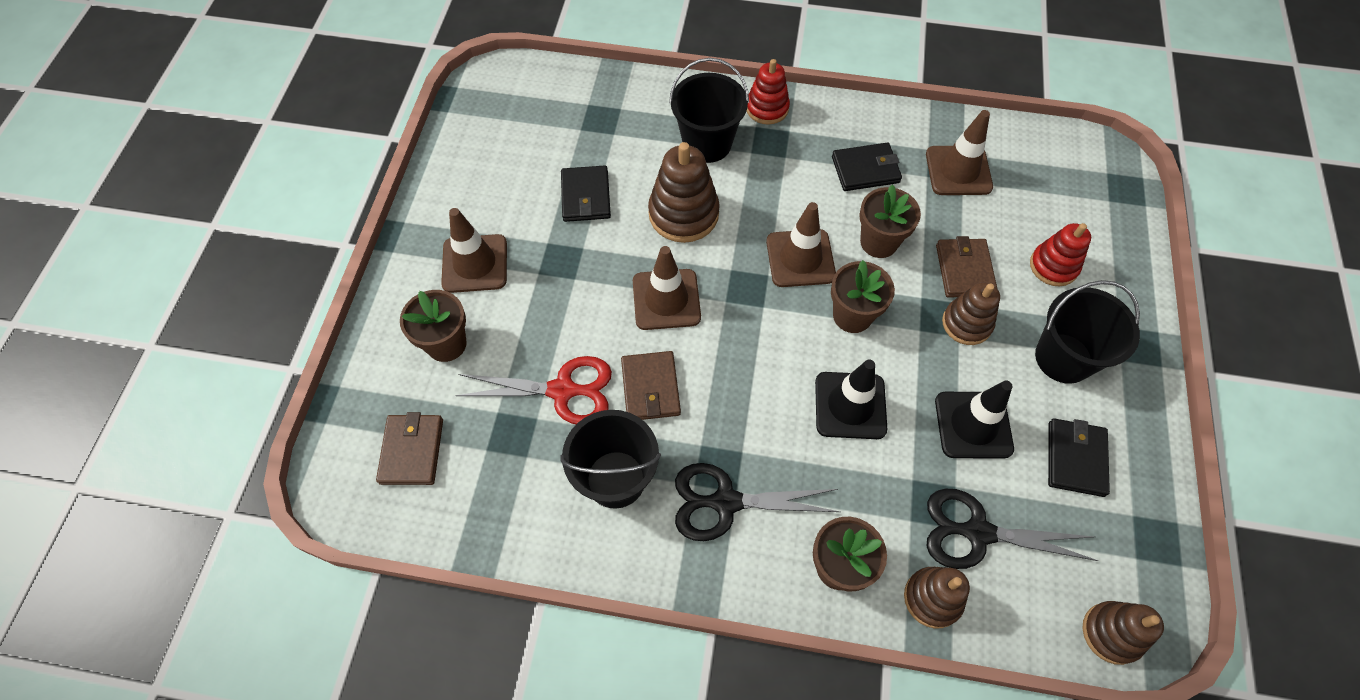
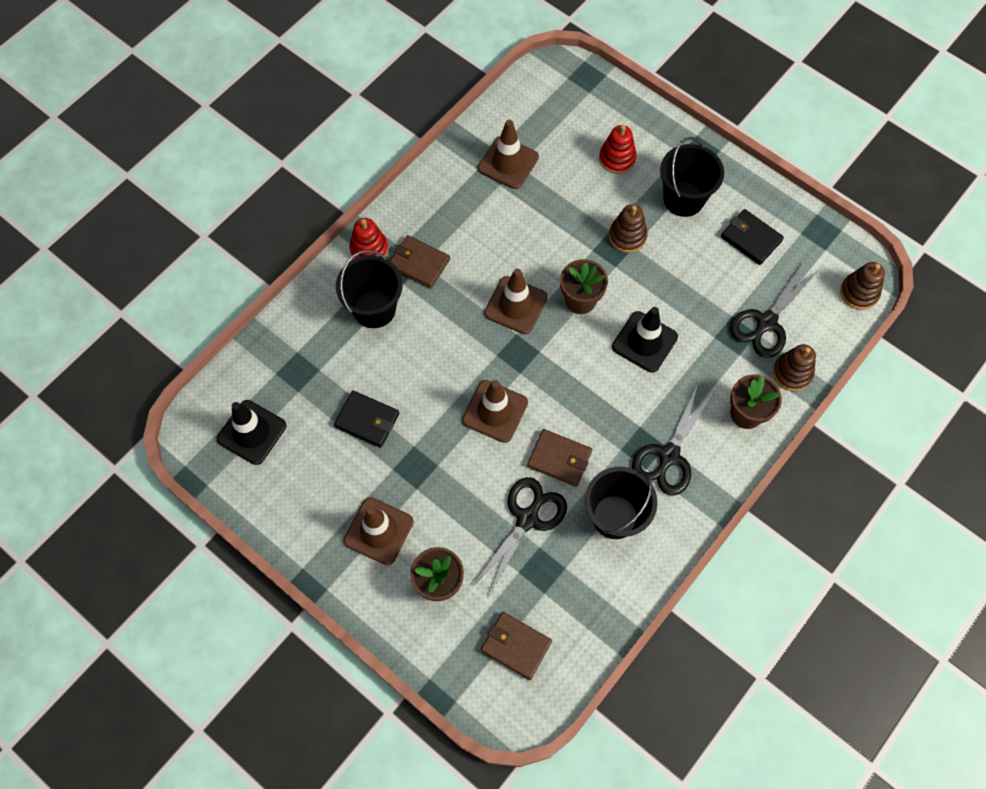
camera: 60 degrees left, 5 degrees up
(563, 390) = (527, 518): red scissors -> black scissors
(683, 214) = (428, 360): brown stacking toy -> none
(865, 169) = (468, 219): black wallet -> none
(878, 242) = (534, 248): brown flower pot -> none
(964, 270) = (588, 211): brown wallet -> brown wallet (419, 263)
(973, 425) = (698, 279): black traffic cone -> black traffic cone (252, 432)

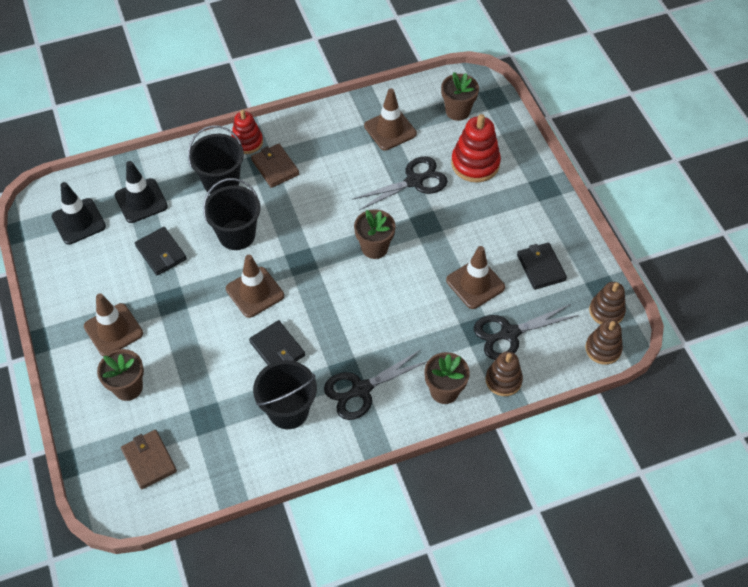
camera: 30 degrees right, 10 degrees down
(515, 305) = (324, 228): brown traffic cone -> brown traffic cone (475, 284)
(527, 518) = (223, 377): black scissors -> black scissors (414, 181)
(559, 459) = (277, 349): brown wallet -> black wallet
(561, 108) = (457, 111): none -> brown flower pot
(617, 158) = (475, 163): red stacking toy -> red stacking toy, size x1.52
(627, 236) = (443, 220): brown stacking toy -> brown stacking toy (606, 311)
(644, 342) = (402, 300): black traffic cone -> black traffic cone (141, 201)
(683, 199) = (507, 215): black bucket -> black bucket (237, 235)

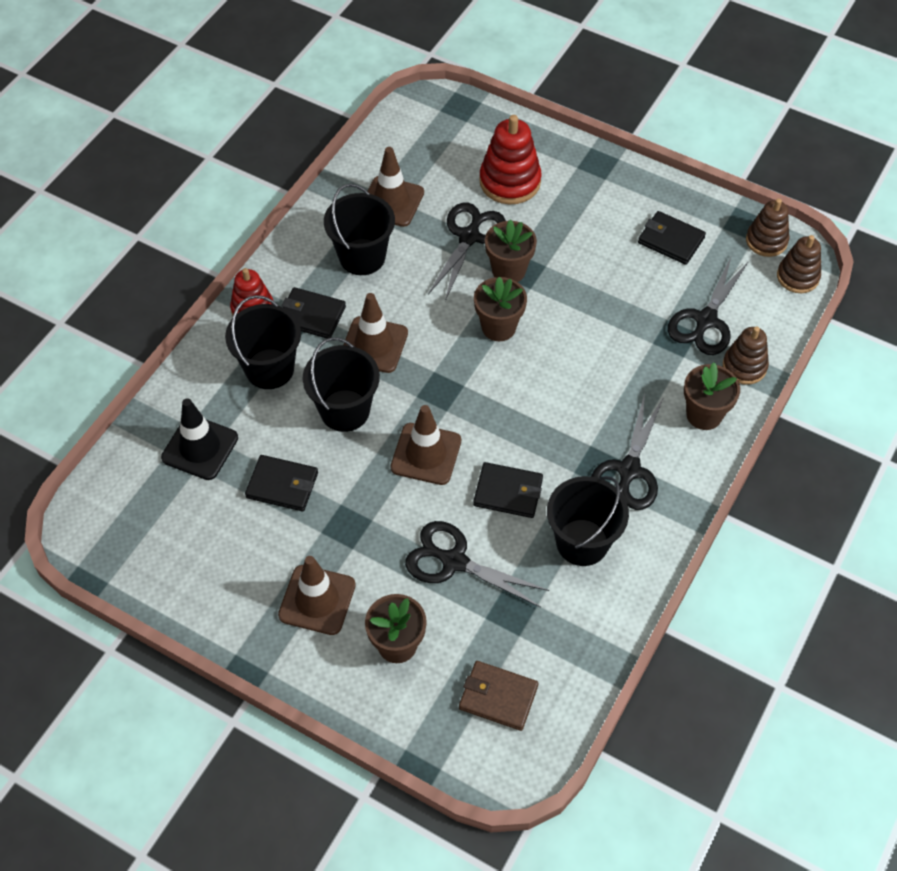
camera: 40 degrees left, 0 degrees up
(78, 221) = (151, 518): black traffic cone -> none
(206, 365) = (453, 561): none -> black scissors
(275, 167) = (312, 315): brown wallet -> black wallet
(338, 152) = (362, 257): none -> black bucket
(457, 111) = (439, 141): brown flower pot -> brown flower pot (508, 270)
(475, 284) = (628, 296): brown traffic cone -> brown traffic cone (374, 345)

